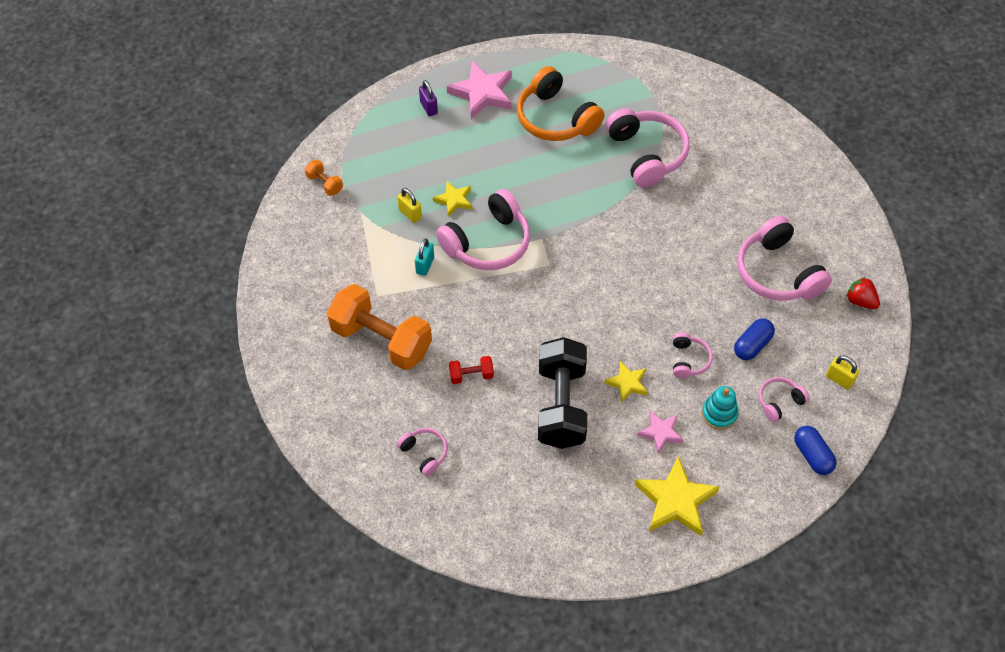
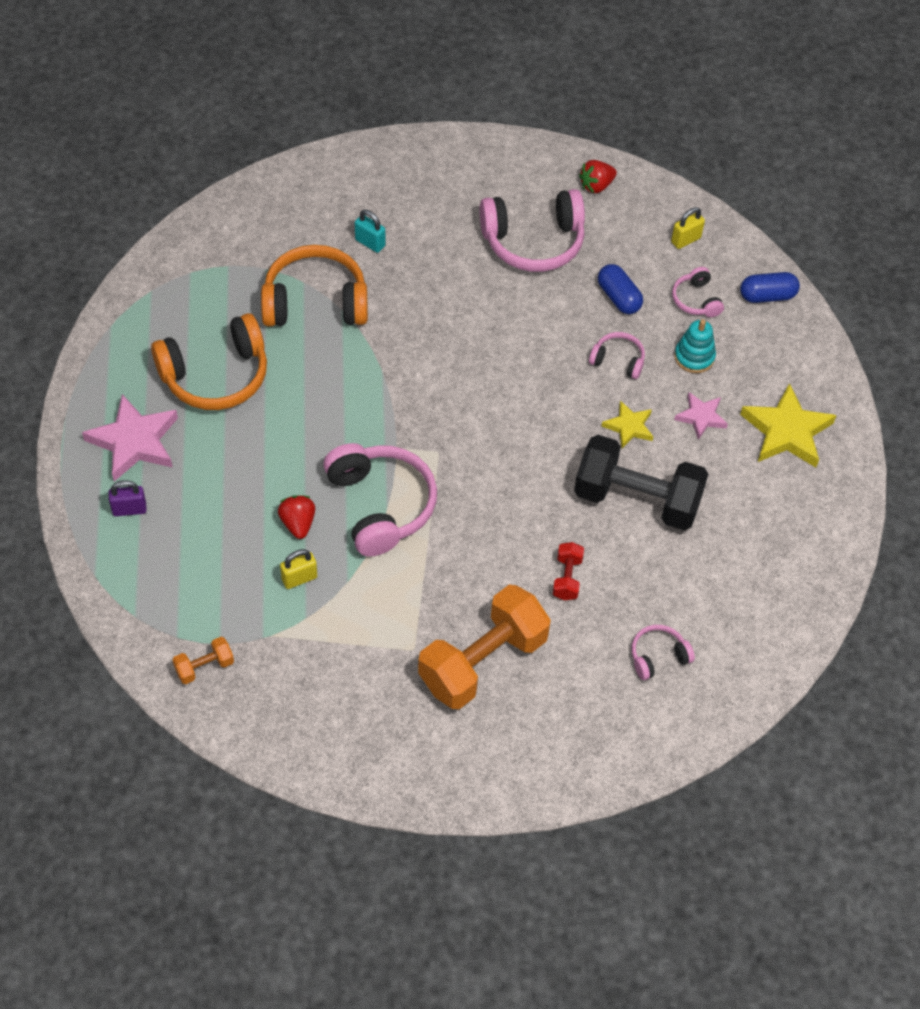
camera: 75 degrees left, 0 degrees up
(425, 265) = (387, 583): turquoise padlock -> turquoise padlock (370, 243)
(454, 200) = (298, 523): yellow star -> red strawberry
(647, 154) = (315, 302): pink headphones -> orange headphones

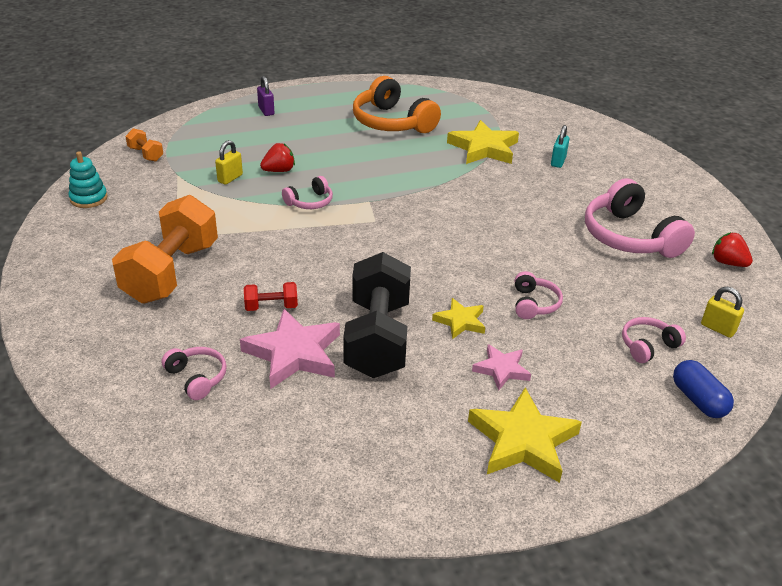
camera: 75 degrees right, 20 degrees down
(134, 442) = (321, 104): pink star -> pink star (294, 353)
(299, 578) = (230, 178): yellow padlock -> yellow padlock turned 75 degrees clockwise
(315, 302) = (484, 148): orange headphones -> yellow star
(381, 505) = (310, 202): pink headphones -> pink headphones, size x0.50
(483, 662) = (171, 272): orange dumbbell -> orange dumbbell turned 75 degrees clockwise
(618, 297) = (608, 294): blue capsule -> none
(694, 357) = (574, 354): turquoise stacking toy -> turquoise stacking toy (89, 198)

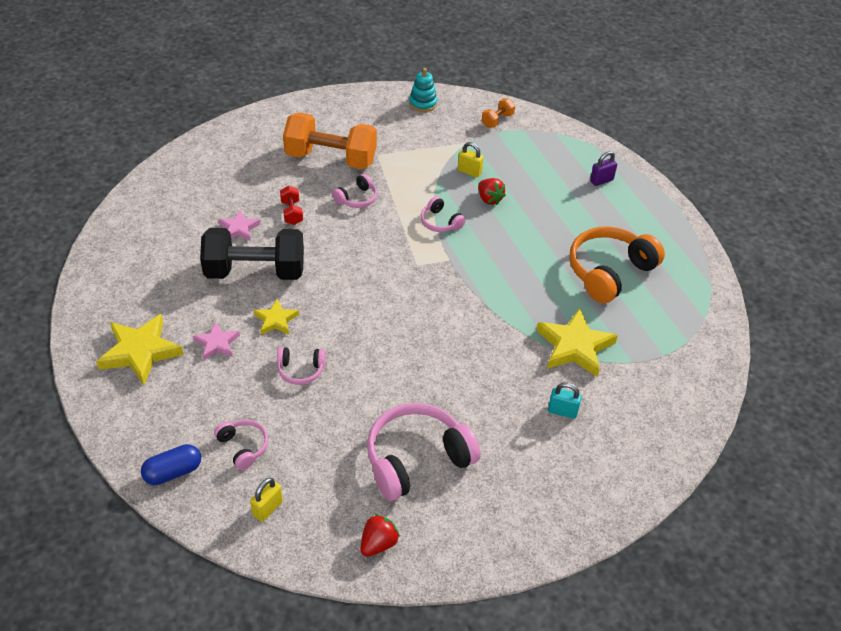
camera: 85 degrees right, 10 degrees up
(197, 378) = (216, 186): pink headphones -> pink headphones (357, 198)
(294, 353) = (239, 228): pink star -> pink star, size x0.56

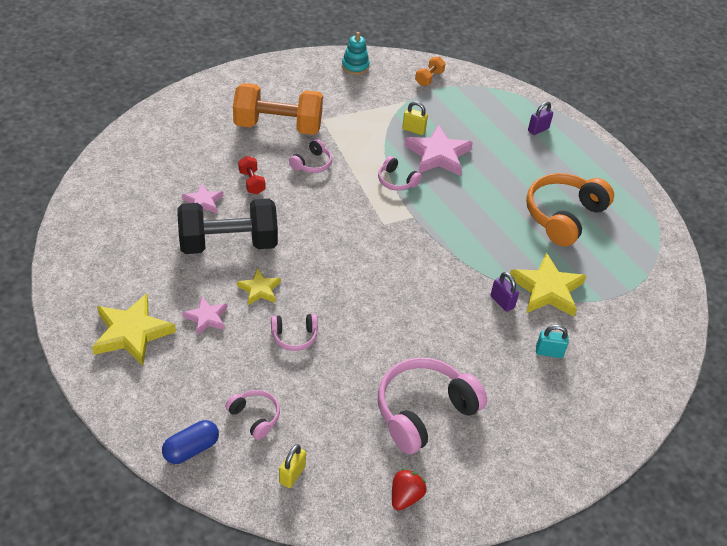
camera: 10 degrees left, 0 degrees up
(489, 199) = (438, 155): red strawberry -> pink star
(523, 355) = (502, 302): none -> purple padlock

